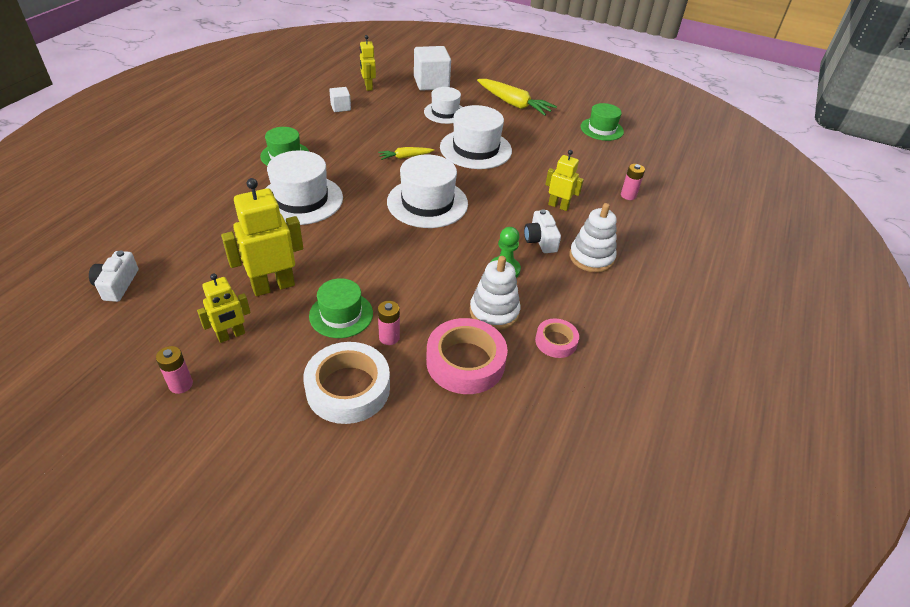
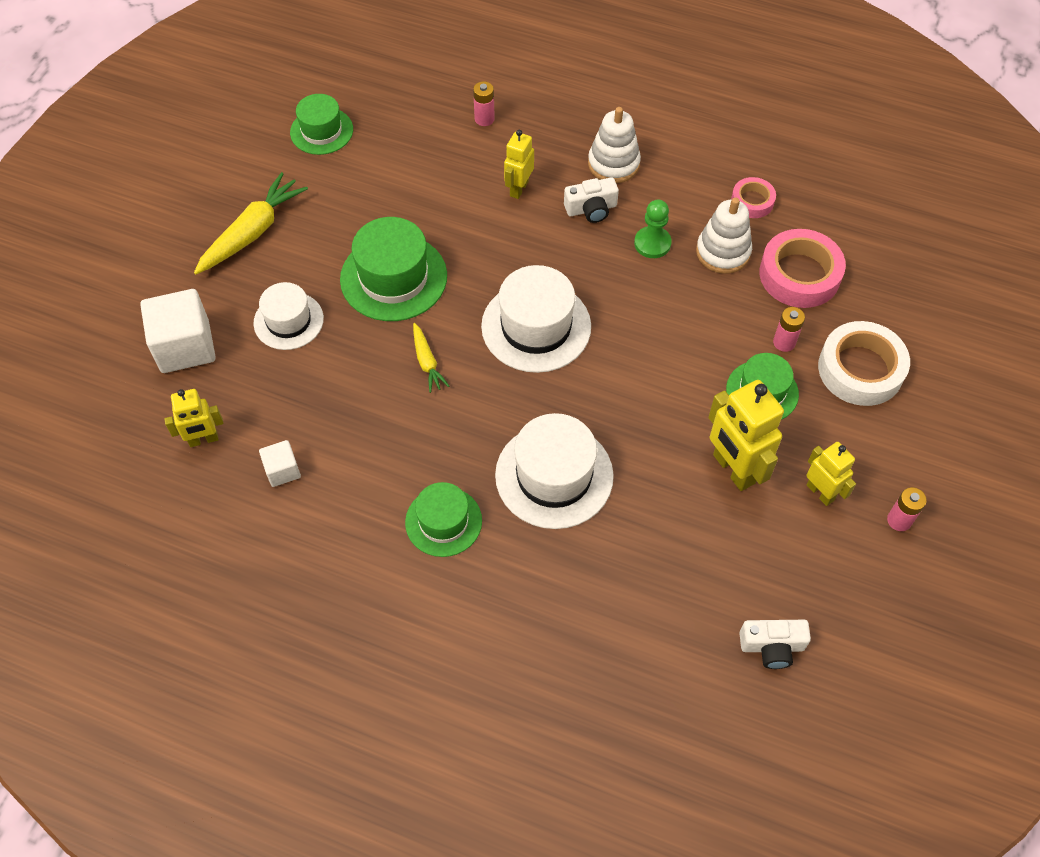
camera: 90 degrees left, 15 degrees up
(475, 149) = (393, 277): white hat -> green hat

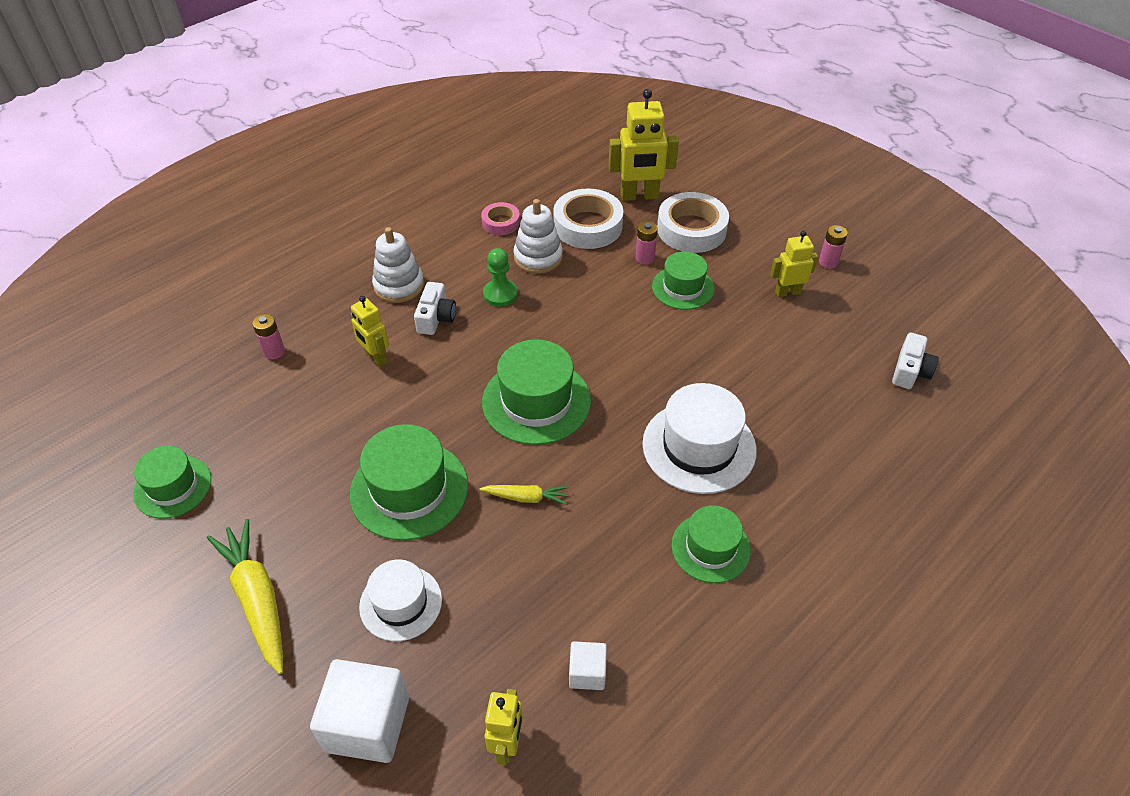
camera: 65 degrees left, 10 degrees down
(536, 326) = (536, 401): white hat -> green hat
(733, 469) = (745, 331): yellow robot -> yellow robot (639, 196)
(799, 275) = (587, 225): pink tape -> white tape

